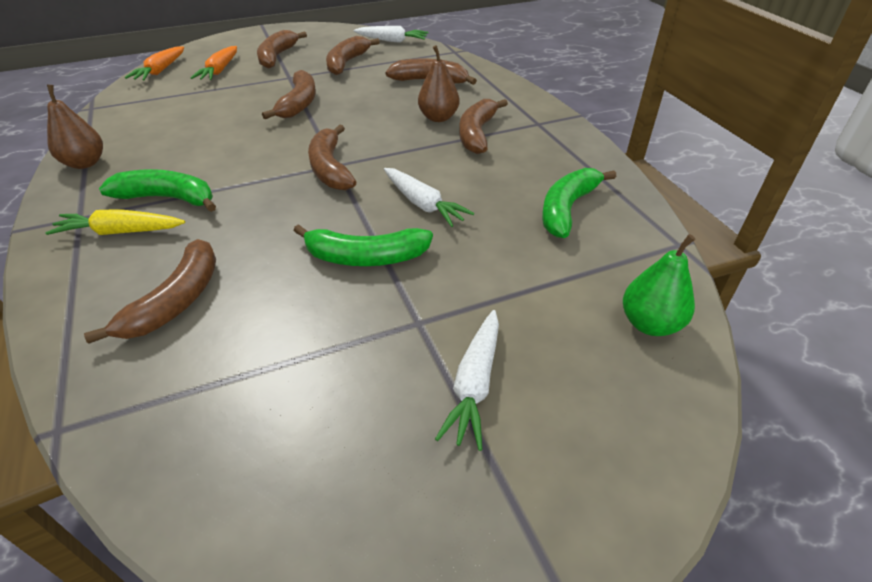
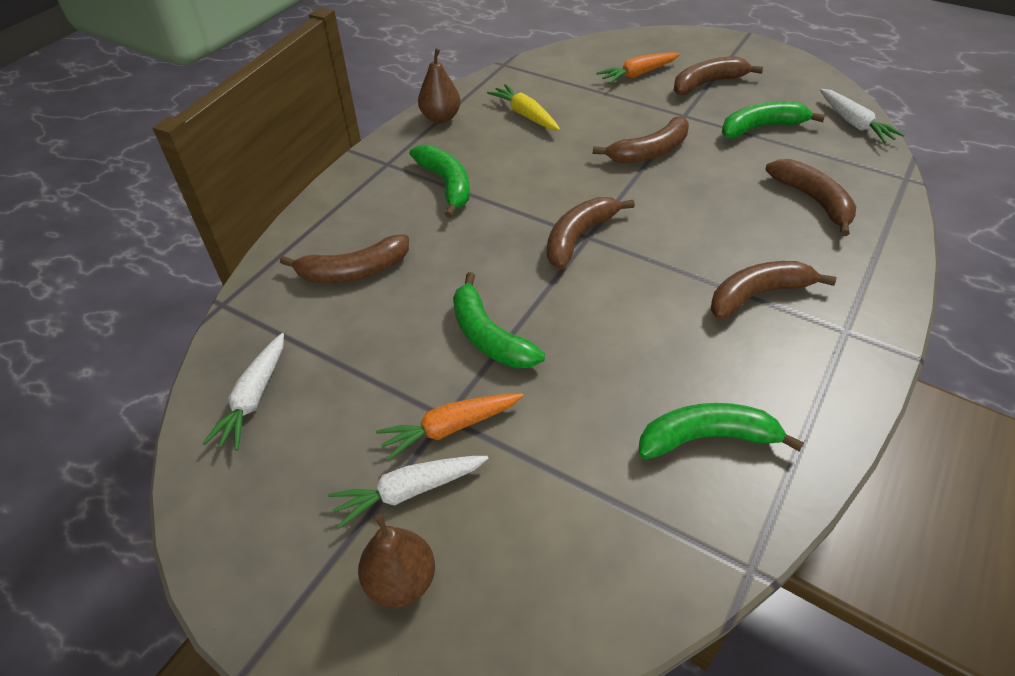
camera: 55 degrees right, 5 degrees up
(120, 232) = (391, 193): yellow carrot -> yellow carrot (525, 115)
(160, 71) = (594, 50): orange carrot -> orange carrot (450, 428)
(346, 63) = (761, 127): brown banana -> green banana
(423, 204) = (595, 327): white carrot -> white carrot (254, 398)
(438, 118) = (749, 250): brown pear -> brown pear (401, 581)
(649, 324) = (589, 592): green pear -> none

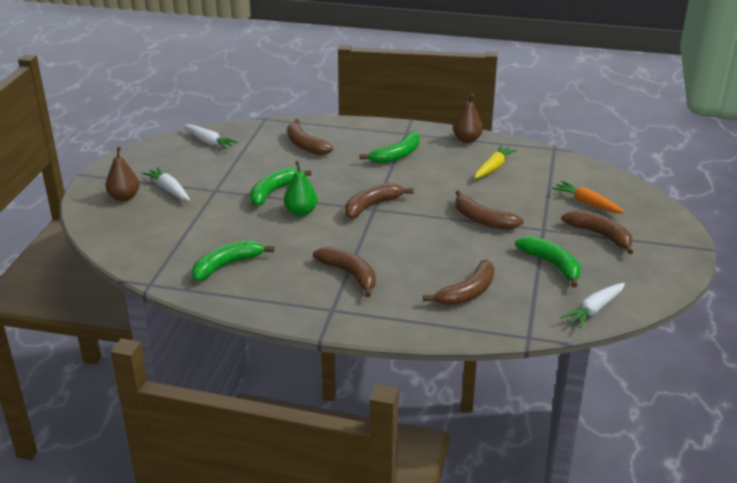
camera: 70 degrees right, 15 degrees down
(254, 398) = (209, 142): white carrot -> white carrot turned 135 degrees counterclockwise
(450, 428) = (208, 193): orange carrot -> none
(567, 315) = (301, 212): none -> green pear
(578, 237) = (371, 206): brown banana -> brown banana turned 60 degrees counterclockwise
(707, 438) = (226, 265): green banana -> green banana turned 105 degrees counterclockwise

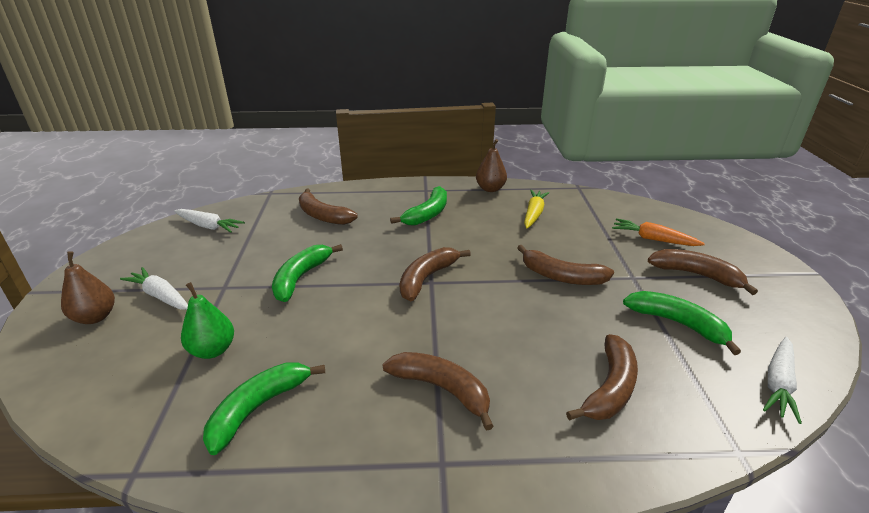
camera: 15 degrees left, 0 degrees up
(301, 212) = (343, 301): green pear -> green pear (213, 350)

